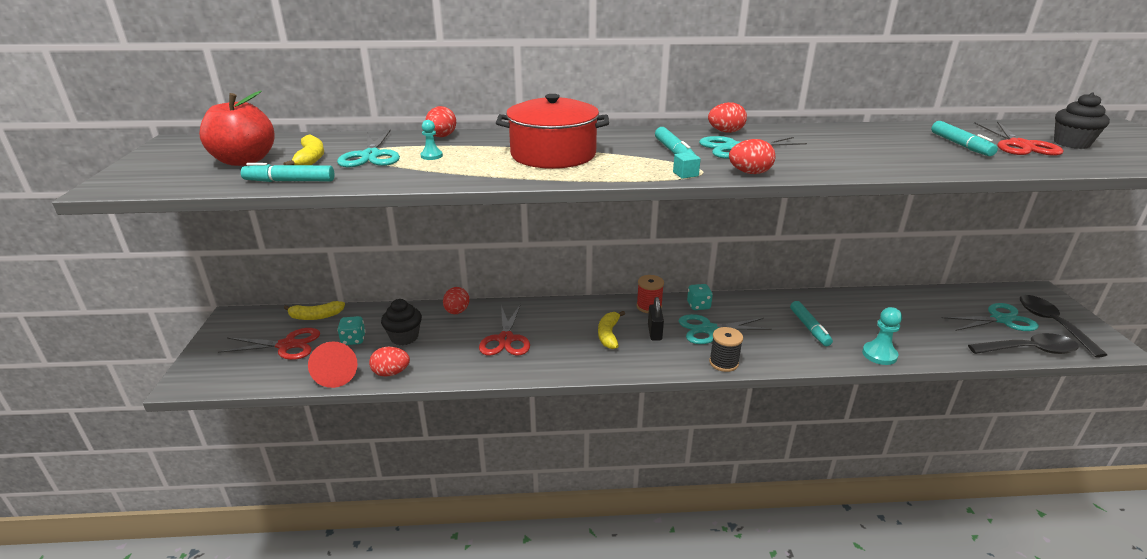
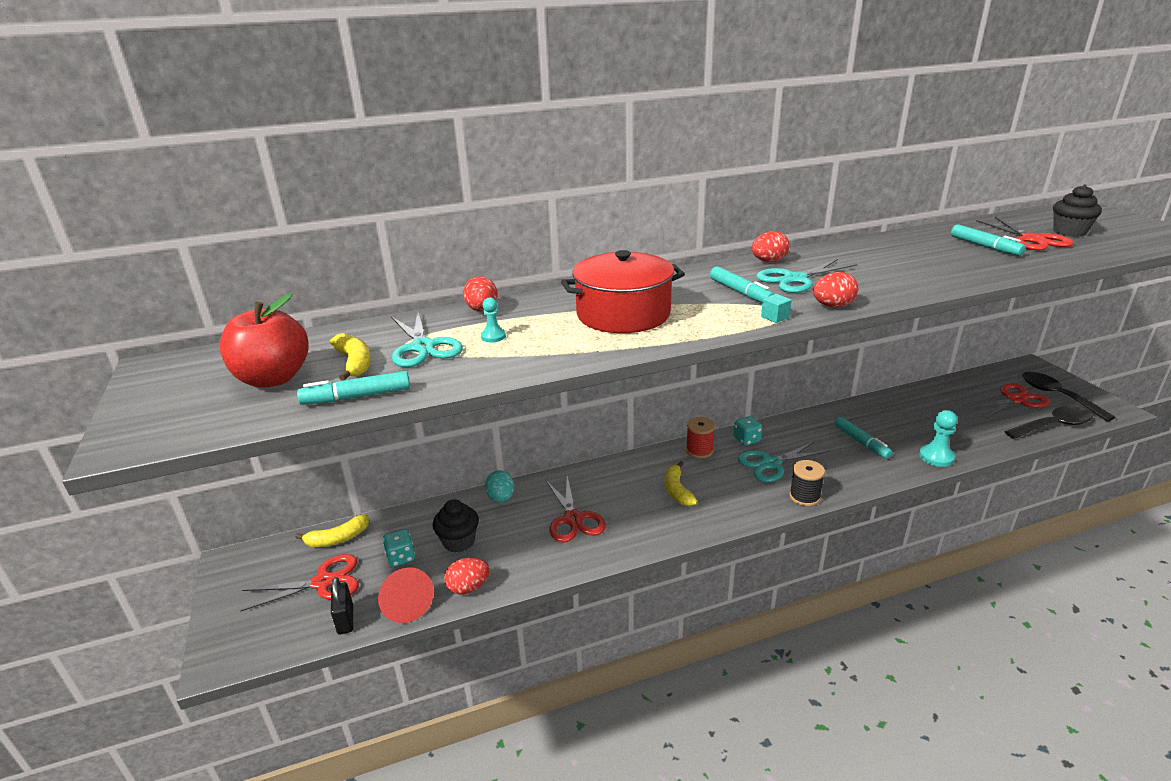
camera: 15 degrees left, 0 degrees up
(457, 311) = (501, 498): red egg -> turquoise egg
(654, 332) = (721, 478): black padlock -> black padlock (345, 619)
(1001, 320) = (1015, 400): turquoise scissors -> red scissors

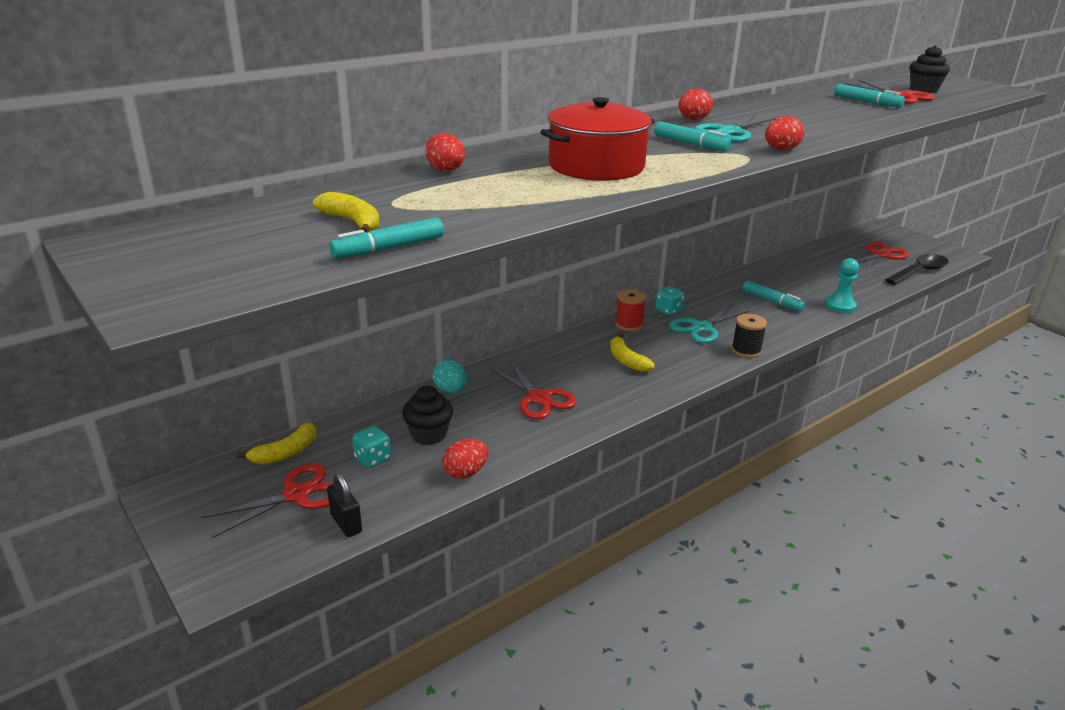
camera: 20 degrees left, 0 degrees up
(273, 378) = (271, 242): red apple -> none
(406, 604) = (407, 498): red cone -> none
(423, 347) = (415, 204): turquoise scissors -> none
(493, 336) = (482, 191): turquoise pawn -> none
(775, 317) = (739, 160): turquoise cube -> none
(1057, 396) = (911, 248): black spoon -> none

